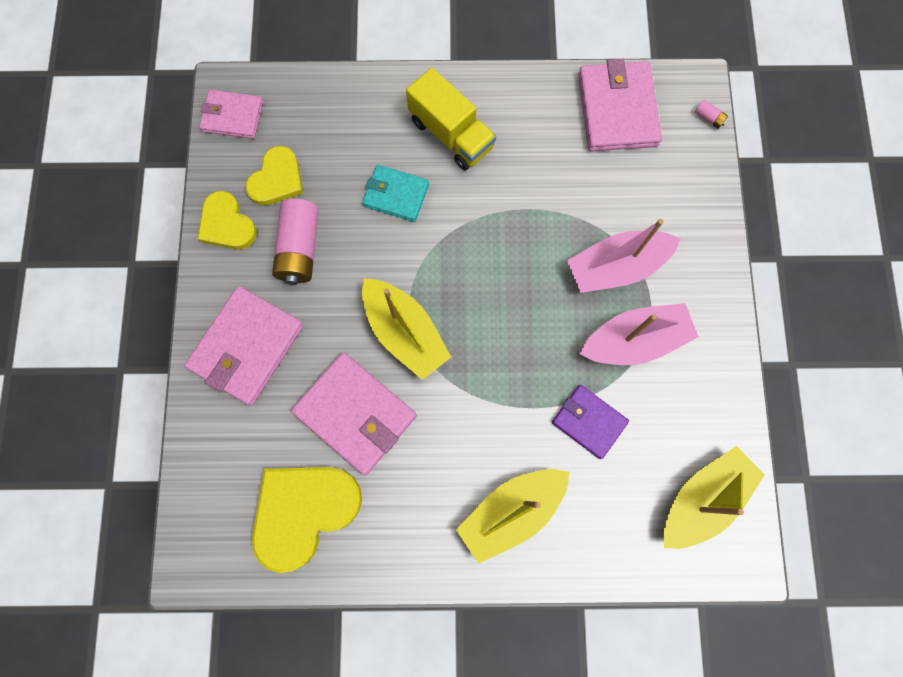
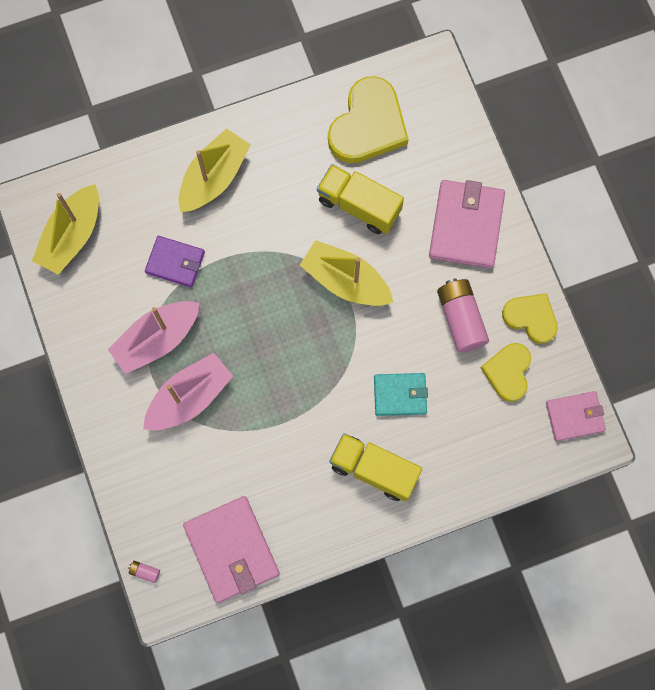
camera: 160 degrees right, 0 degrees up
(355, 414) = (359, 205): pink wallet -> yellow truck

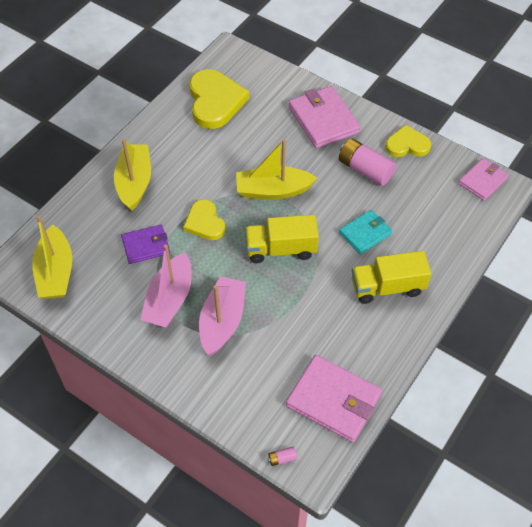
camera: 35 degrees left, 20 degrees down
(359, 205) = (246, 145): yellow truck -> yellow truck (281, 249)
(508, 372) = (420, 181): yellow heart -> yellow heart (205, 222)

